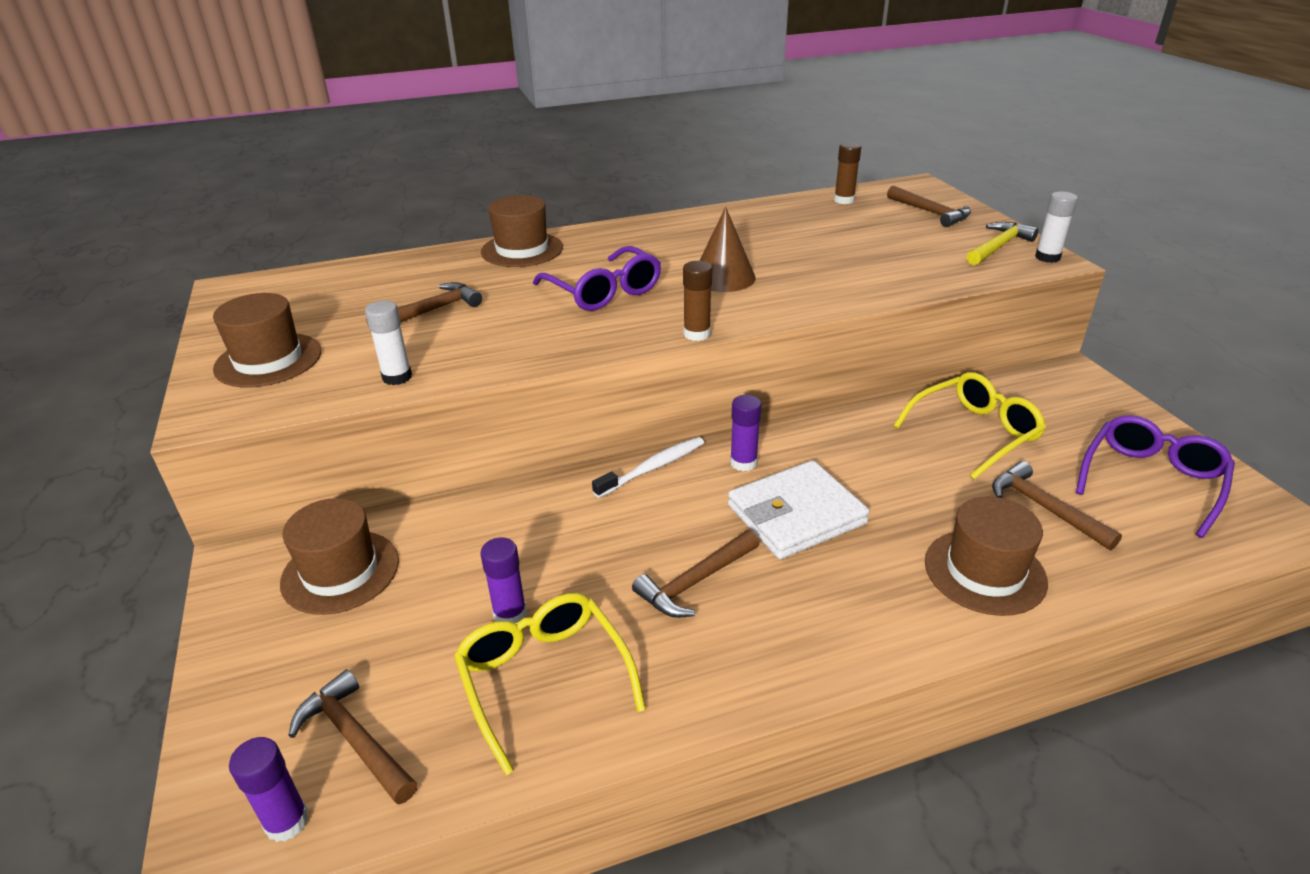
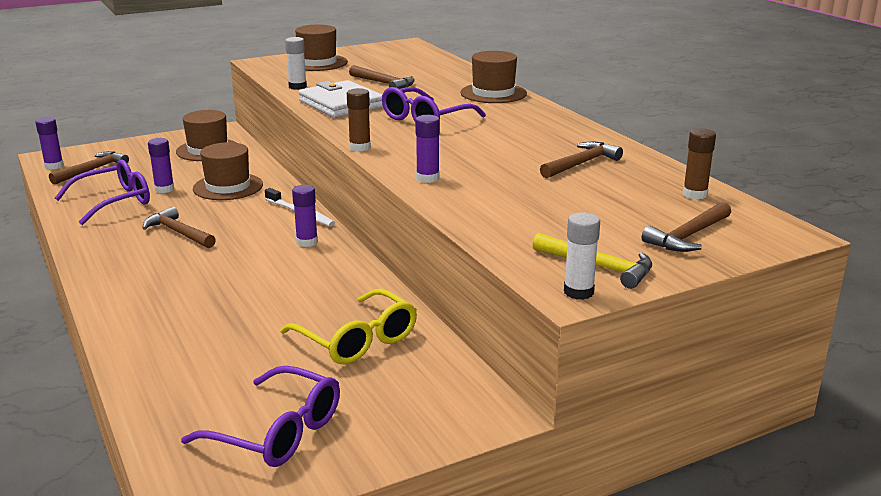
camera: 80 degrees right, 10 degrees down
(545, 680) = (113, 202): yellow glasses -> purple glasses
(723, 277) = (464, 151): brown cone -> none
(796, 514) = (242, 261): white wallet -> white wallet (341, 104)
(804, 300) = (427, 178): none -> purple glue stick
(984, 571) = (164, 330): brown hat -> brown hat (228, 187)
(1044, 508) = (239, 364): brown hammer -> brown hammer (581, 163)

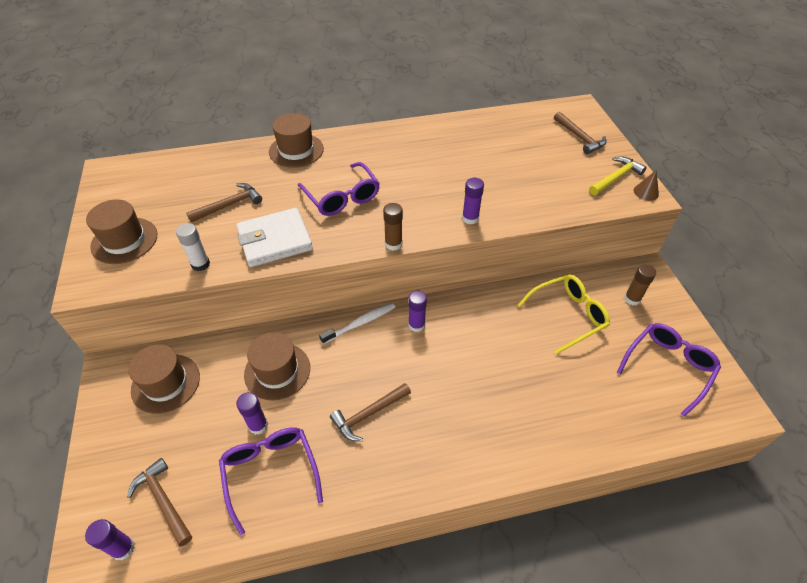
camera: 75 degrees left, 25 degrees up
(578, 292) = (646, 192): white glue stick -> brown cone
(581, 163) = (463, 146): brown hammer -> none
(695, 194) = (523, 119): brown glue stick -> brown glue stick (632, 299)

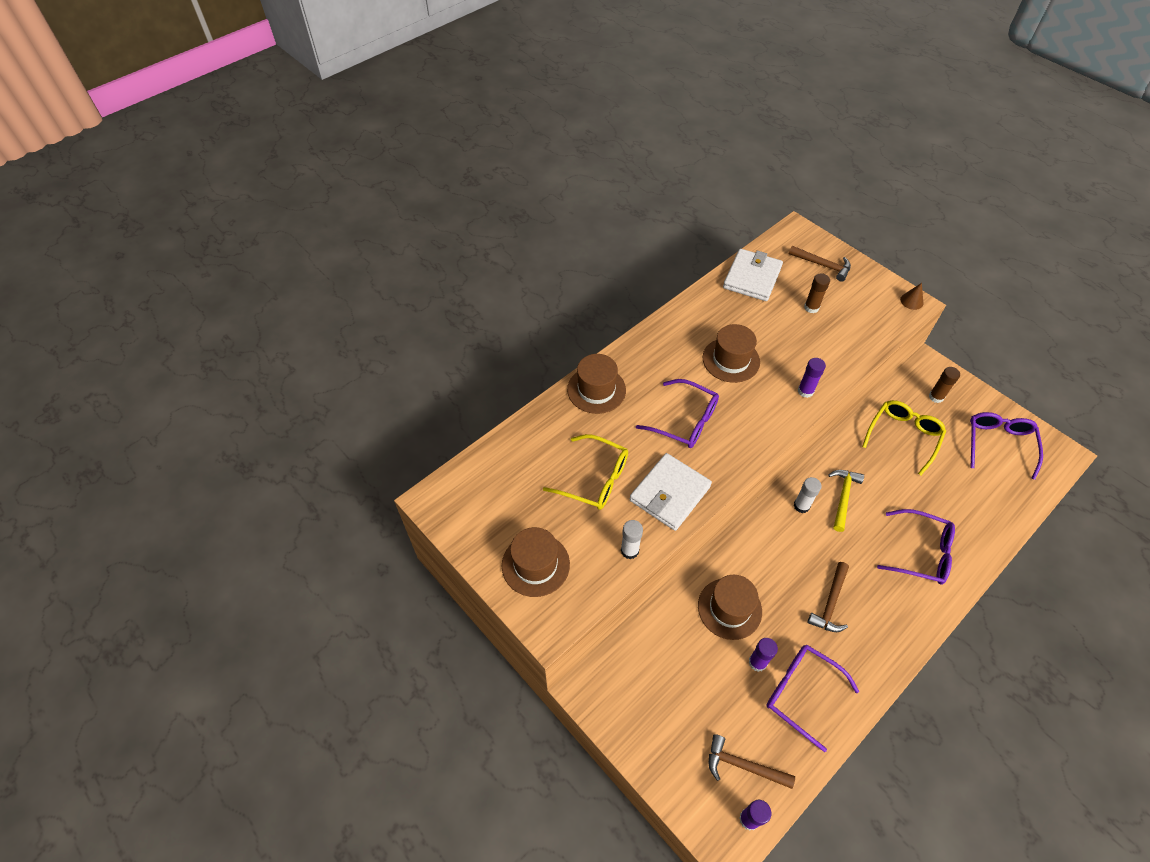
camera: 30 degrees left, 5 degrees up
(166, 383) = (648, 673): brown hat -> brown hat (731, 360)
(229, 205) = (594, 479): brown hammer -> yellow glasses
(360, 323) = (757, 528): white toothbrush -> none
(393, 244) = (768, 447): brown glue stick -> brown glue stick (811, 307)
(416, 325) = (801, 506): purple glue stick -> white glue stick
(496, 418) = (920, 552): none -> purple glasses
(504, 125) = (752, 278): none -> white wallet
(616, 178) = (880, 296): yellow hammer -> yellow hammer (843, 497)

